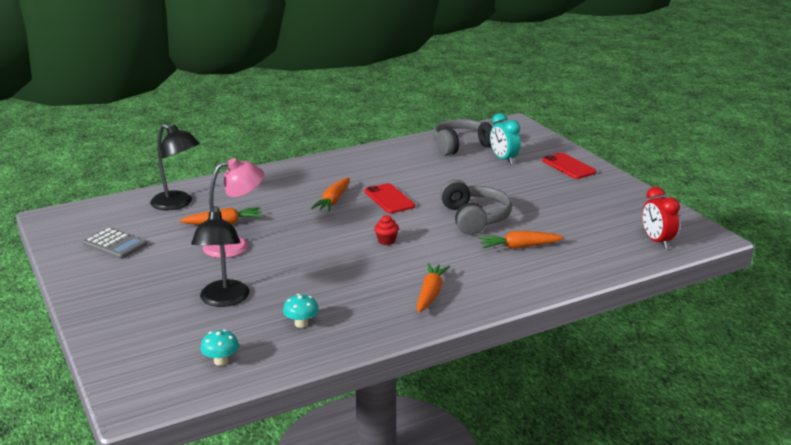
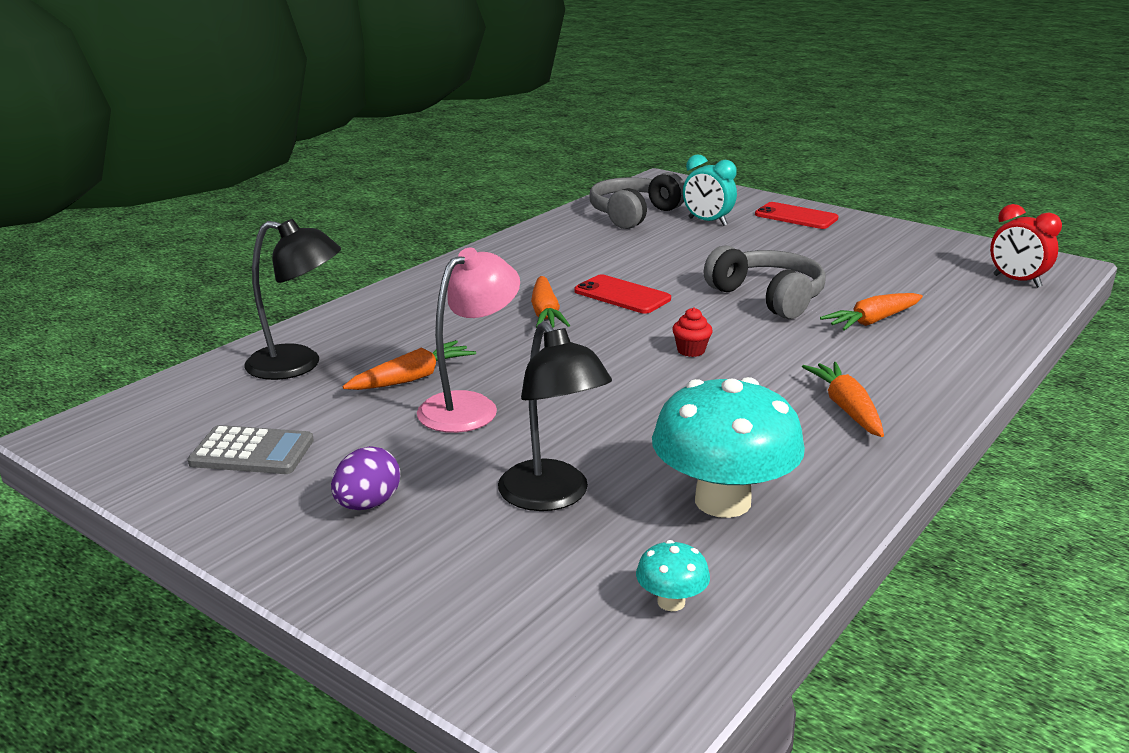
camera: 25 degrees left, 0 degrees up
(139, 282) = (368, 504): none -> purple egg
(301, 324) = (722, 501): turquoise mushroom -> turquoise mushroom, size x2.32

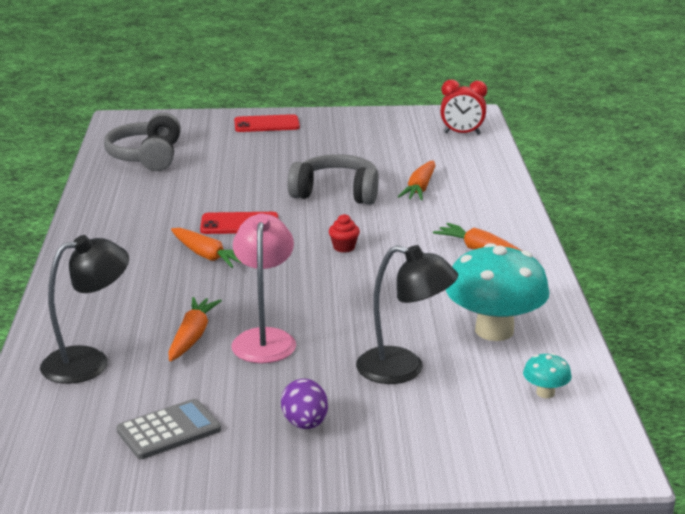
camera: 40 degrees left, 0 degrees up
(707, 222) = (211, 147): turquoise clock -> none

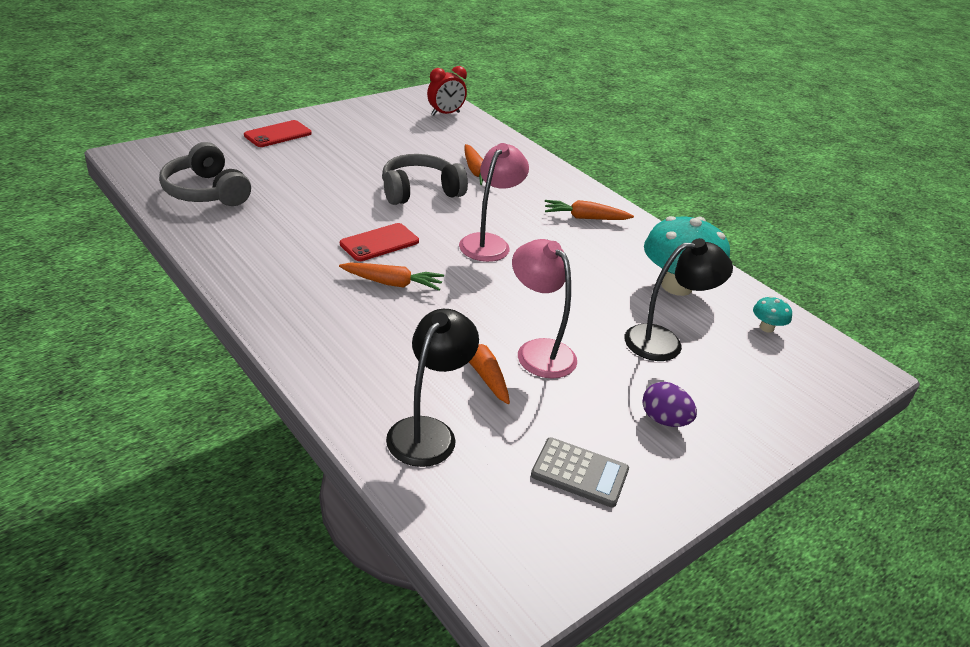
camera: 40 degrees left, 10 degrees up
(169, 430) = (579, 473): grey calculator -> grey calculator turned 90 degrees clockwise
(344, 247) = (489, 243): red cupcake -> pink lamp

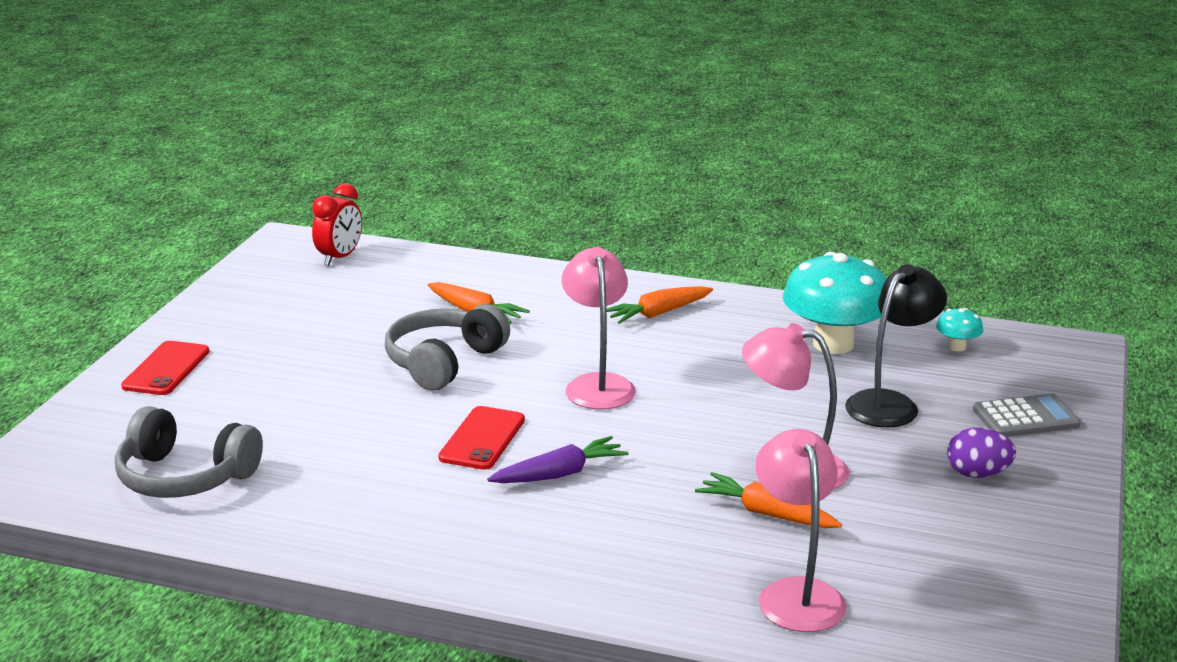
camera: 30 degrees left, 10 degrees down
(392, 283) = (559, 474): orange carrot -> purple carrot
(428, 431) = (796, 593): black lamp -> pink lamp
(579, 473) = (969, 556): grey calculator -> grey calculator (1025, 417)

